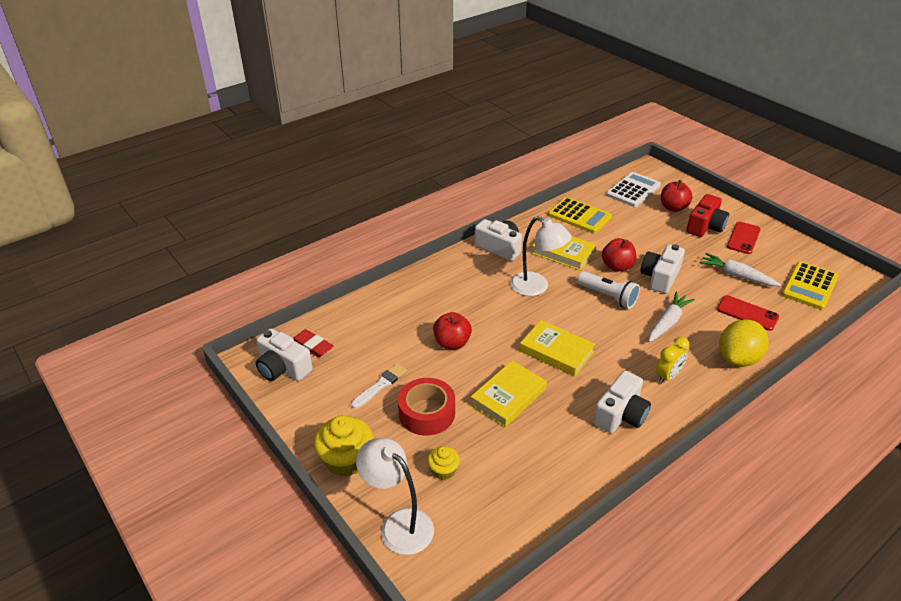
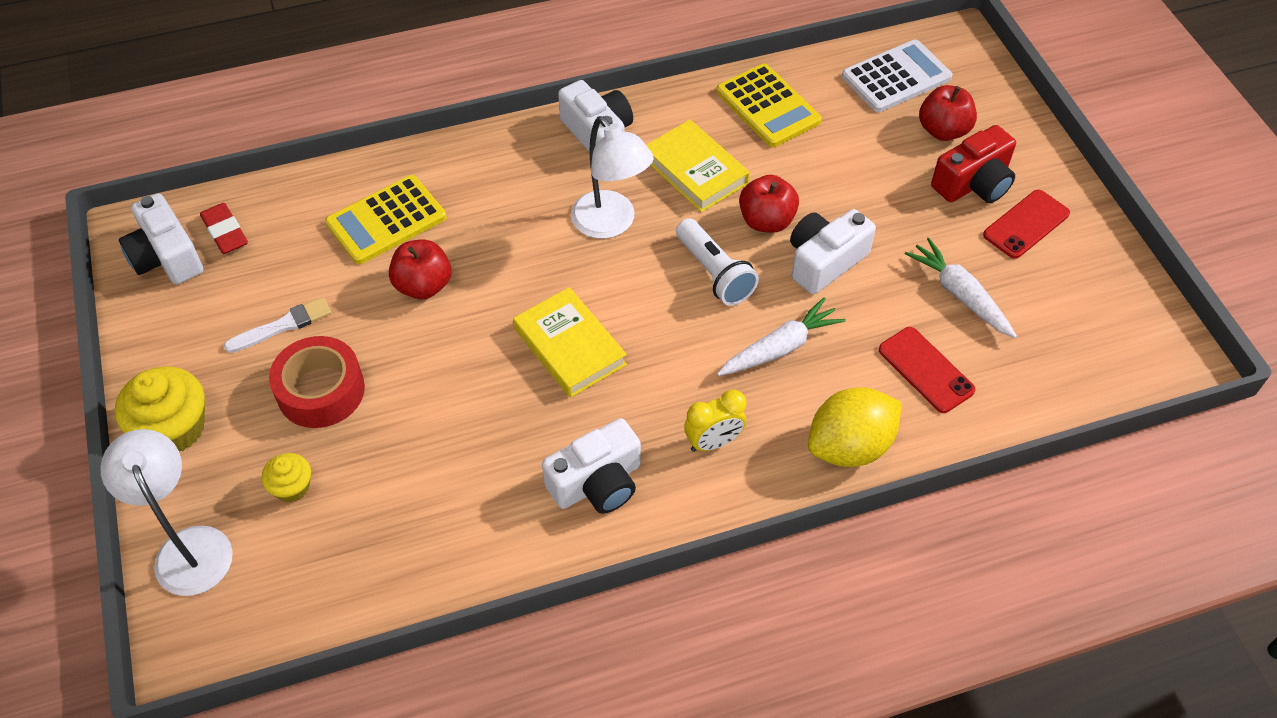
camera: 20 degrees right, 15 degrees up
(508, 397) = (451, 401): yellow book -> none
(809, 286) = (1075, 350): yellow calculator -> yellow calculator (386, 220)

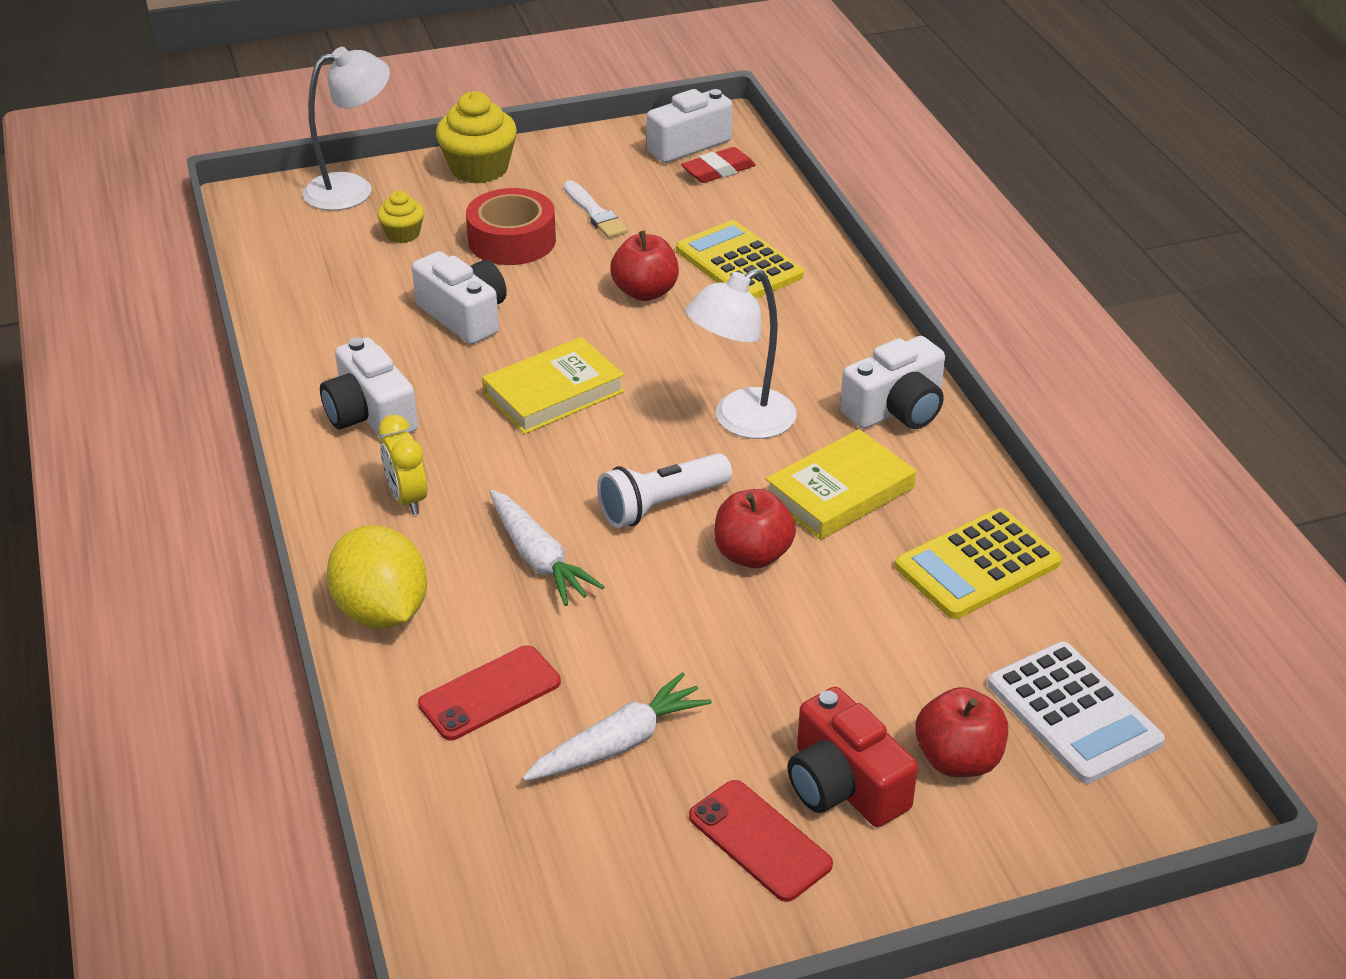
camera: 90 degrees right, 15 degrees down
(824, 261) = (681, 607): white camera -> white camera (464, 316)

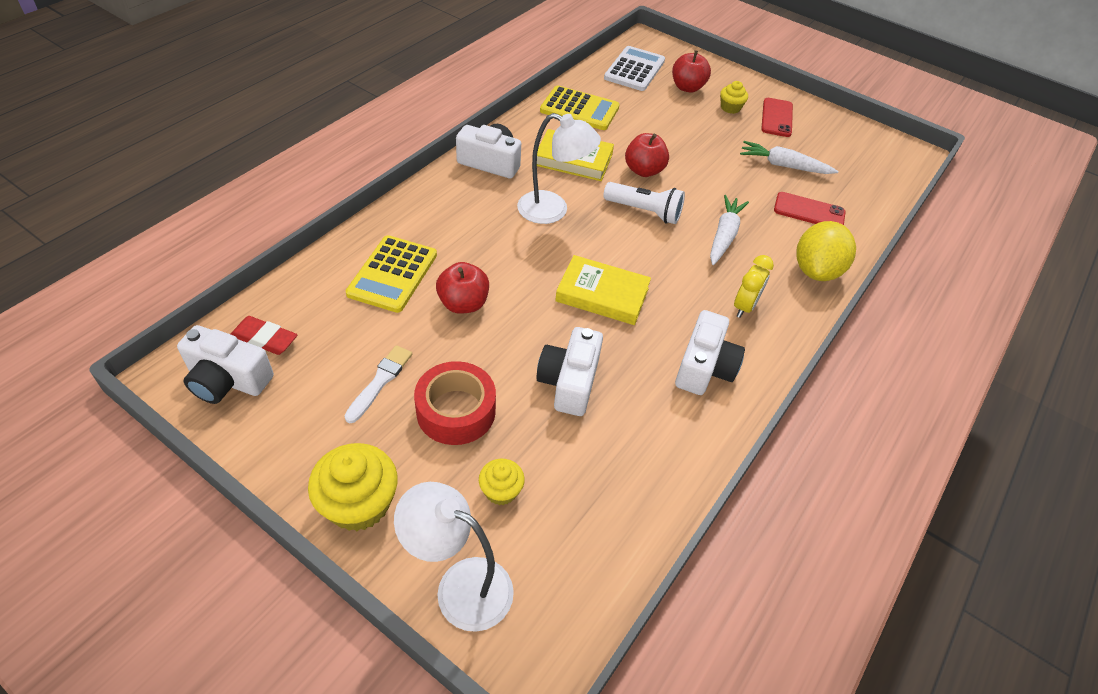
camera: 130 degrees left, 10 degrees up
(844, 785) = (730, 108): red camera -> yellow cupcake

